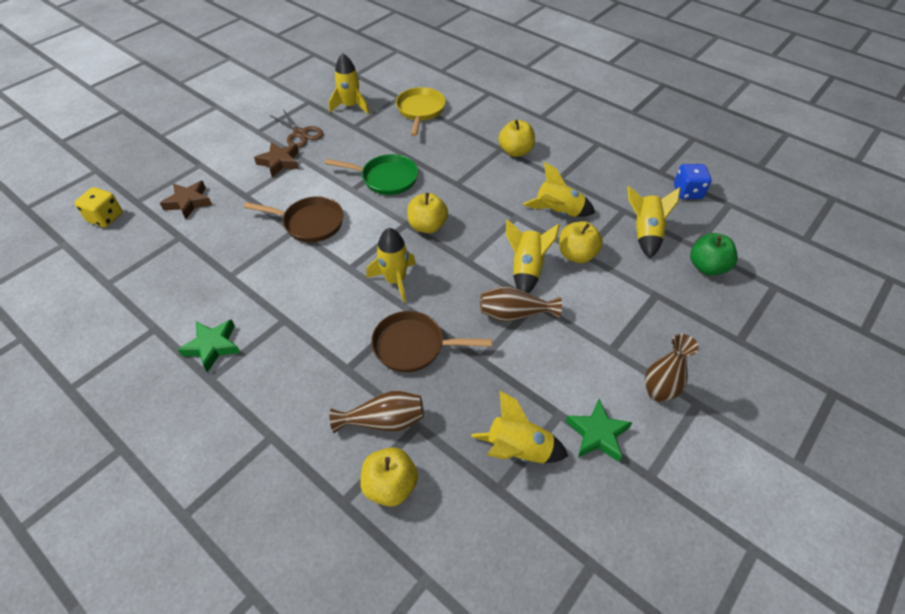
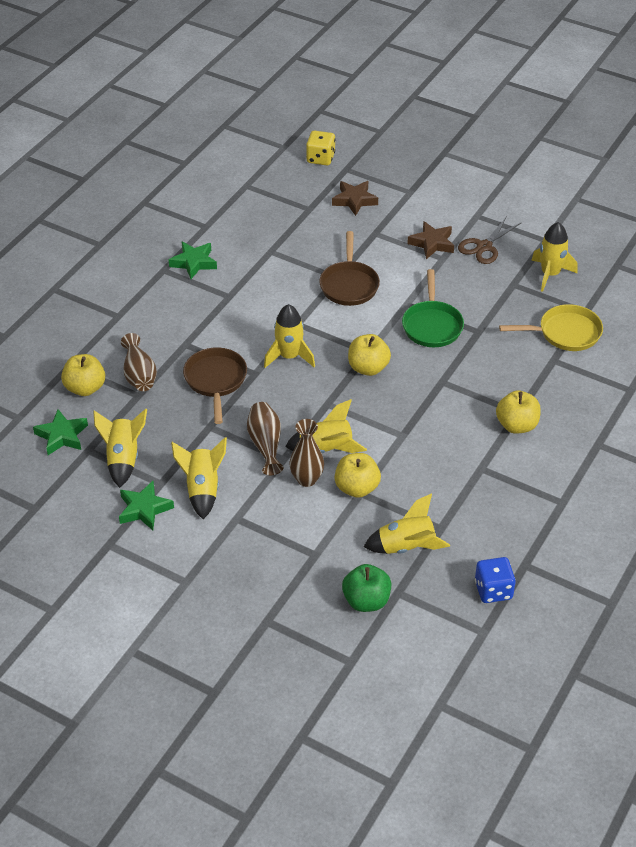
camera: 80 degrees right, 5 degrees down
(470, 520) = (62, 436): none -> green star
(558, 212) = (419, 469): yellow rocket -> yellow rocket (202, 489)
(658, 392) = (193, 552): brown vase -> brown vase (307, 479)

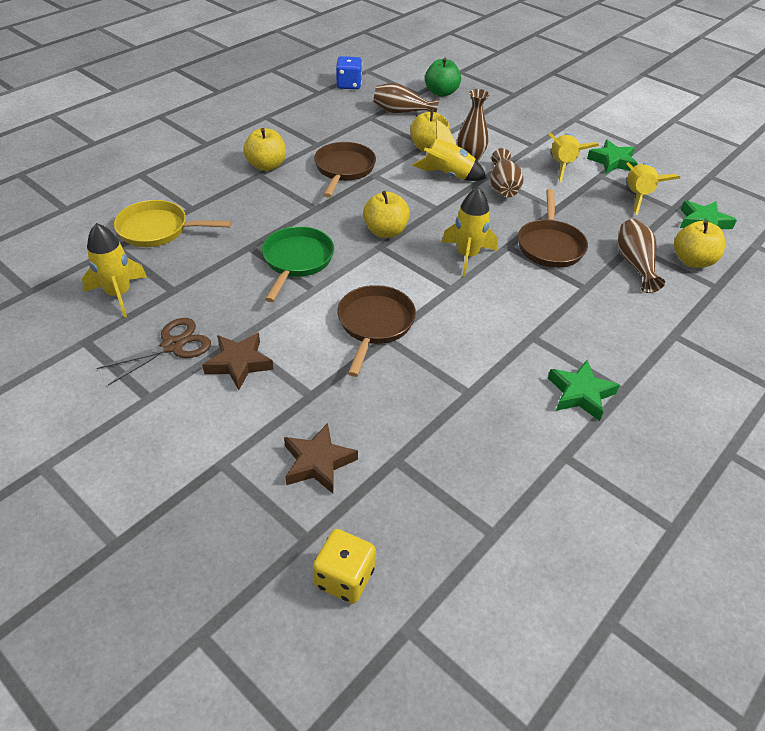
camera: 170 degrees left, 0 degrees up
(406, 547) = (401, 112): yellow rocket -> brown vase
(436, 436) = (344, 169): none -> brown pan

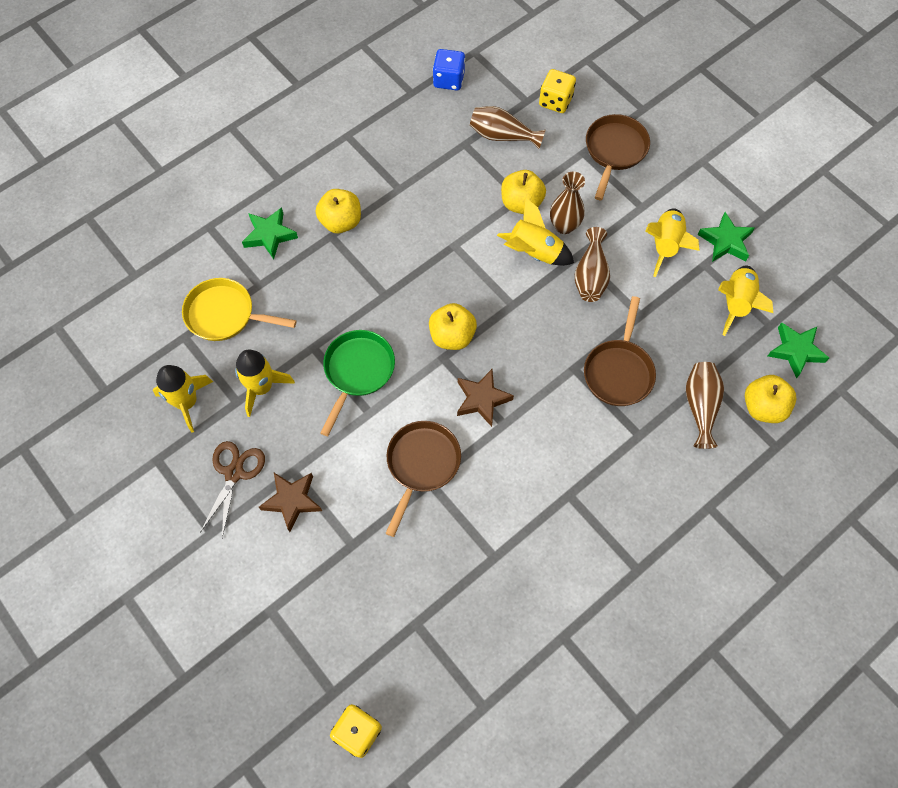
camera: 10 degrees right, 20 degrees up
(172, 346) = (234, 473): brown scissors -> brown scissors turned 45 degrees counterclockwise
(318, 462) = (350, 619): brown star -> brown star (482, 399)
(344, 169) = (422, 234): brown pan -> brown pan (614, 151)
(441, 92) = (555, 101): green apple -> yellow dice
(467, 255) = (529, 379): yellow rocket -> yellow rocket (261, 387)
(580, 394) = (596, 569): green star -> green star (270, 235)

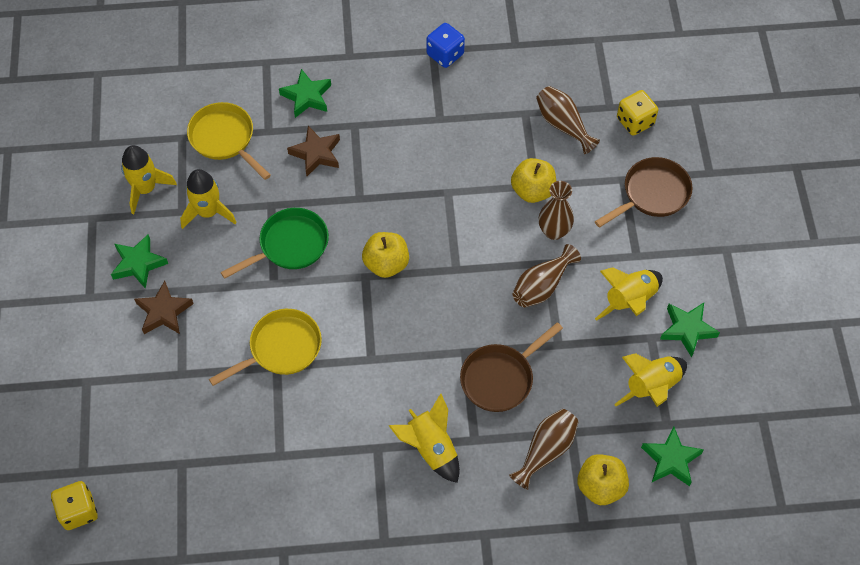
camera: 35 degrees right, 5 degrees down
(234, 473) = (138, 264): brown scissors -> green star
(341, 222) = (371, 118): yellow apple -> none
(421, 465) = (281, 348): brown pan -> yellow pan
(449, 80) = (555, 51): blue dice -> blue dice (445, 54)
(482, 399) = (369, 328): brown star -> brown star (316, 153)
(534, 252) = (509, 238): yellow rocket -> yellow rocket (431, 448)

